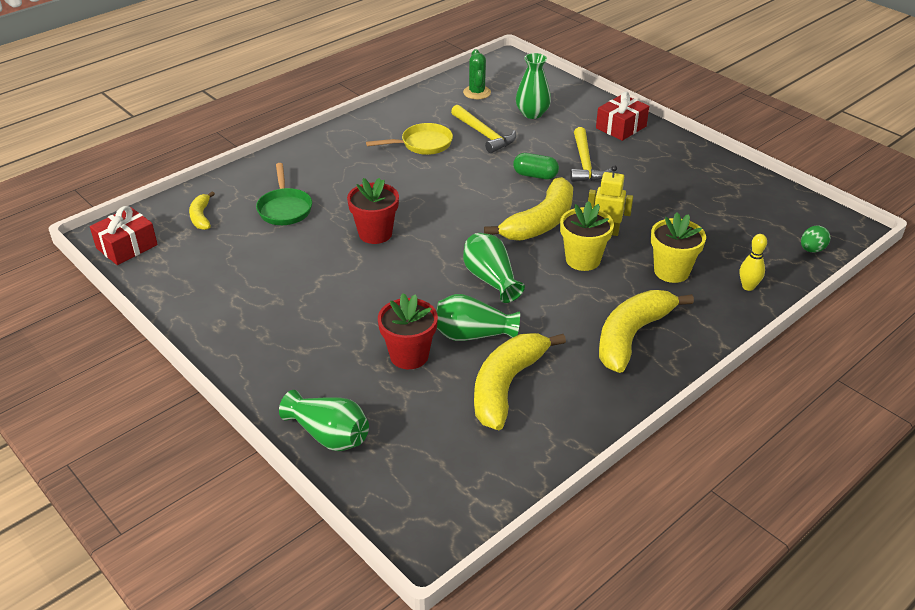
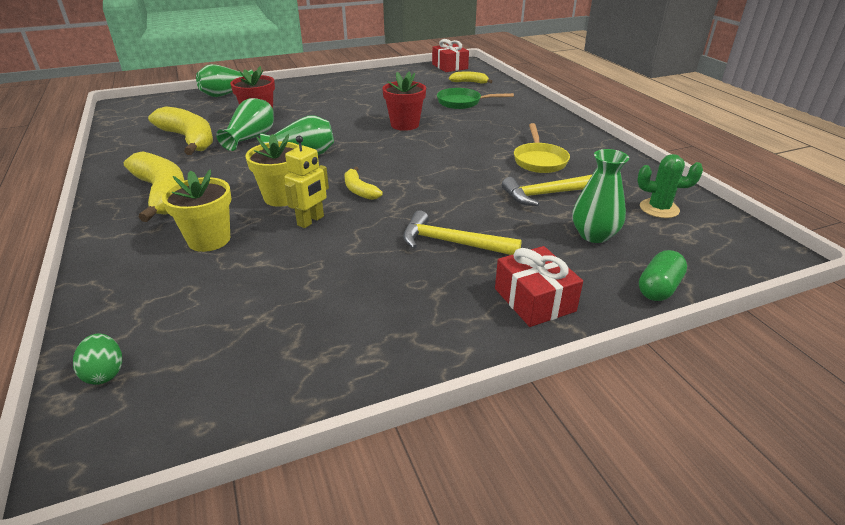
camera: 110 degrees right, 5 degrees down
(535, 175) = (445, 205): green capsule -> green capsule (658, 288)
(540, 222) = (359, 190): yellow banana -> yellow banana, size x0.50
(748, 287) = (125, 282): yellow bowling pin -> none

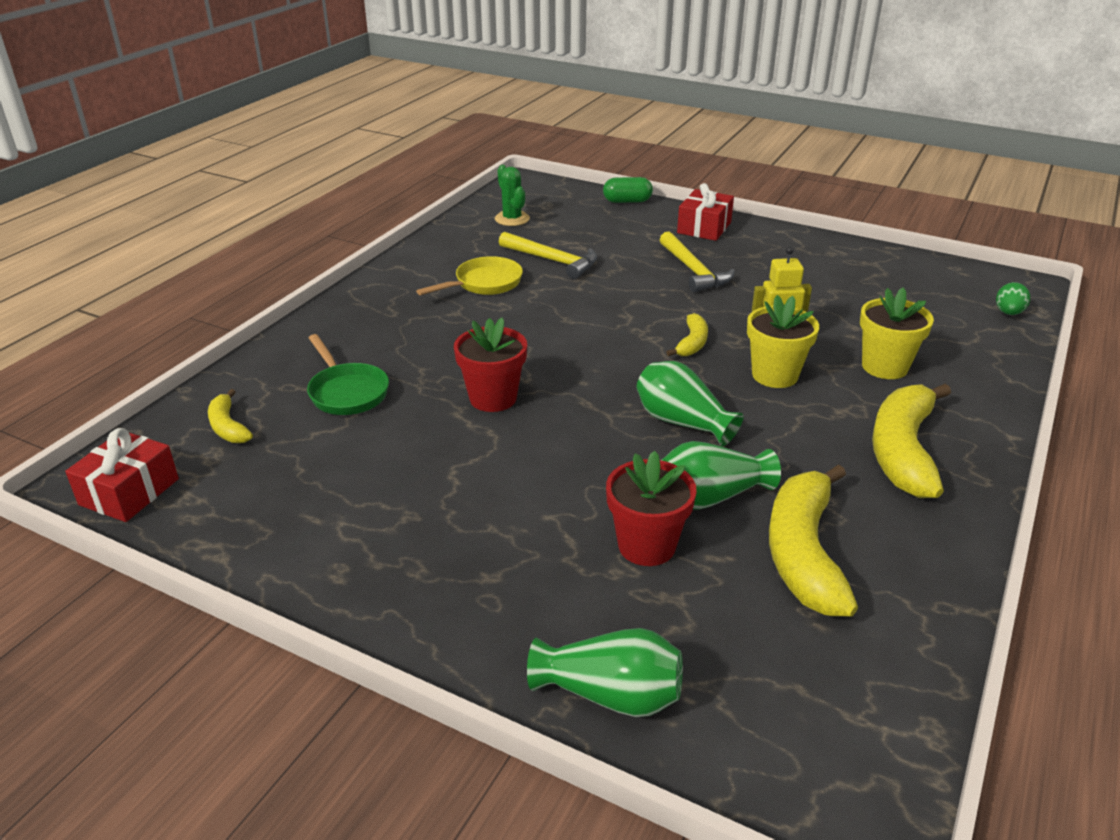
camera: 130 degrees left, 0 degrees up
(594, 235) = (593, 230): green vase -> none

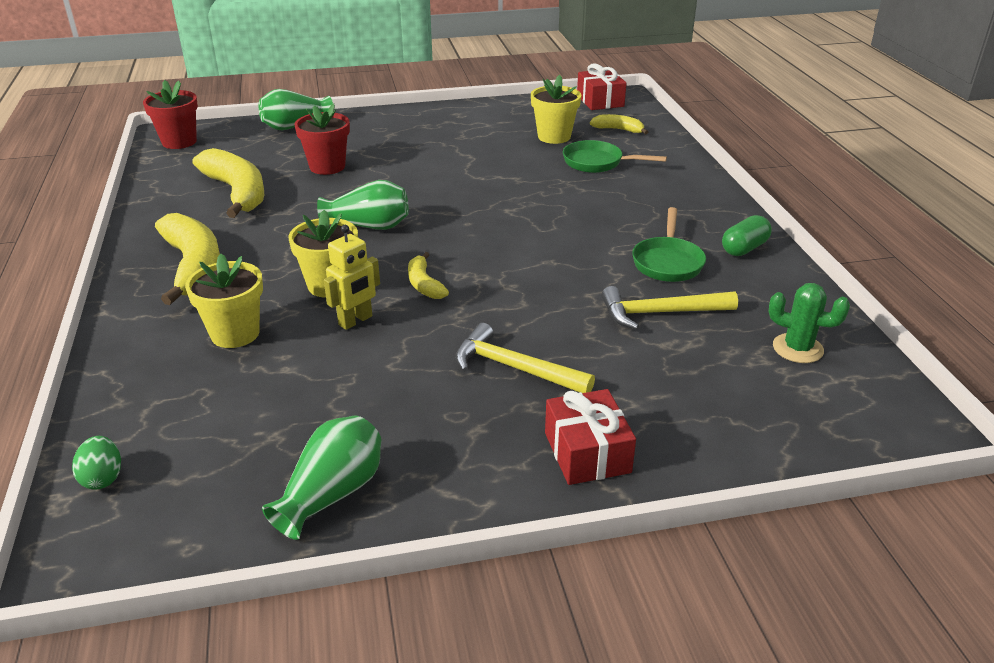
camera: 140 degrees right, 0 degrees up
(311, 454) = (554, 137): none -> yellow flower pot
(484, 284) = (668, 262): yellow pan -> green pan
(493, 398) = (509, 192): red flower pot -> red flower pot (179, 142)
(627, 201) = (746, 456): green capsule -> green capsule (744, 248)
(710, 497) = (311, 196): green vase -> green vase (332, 493)

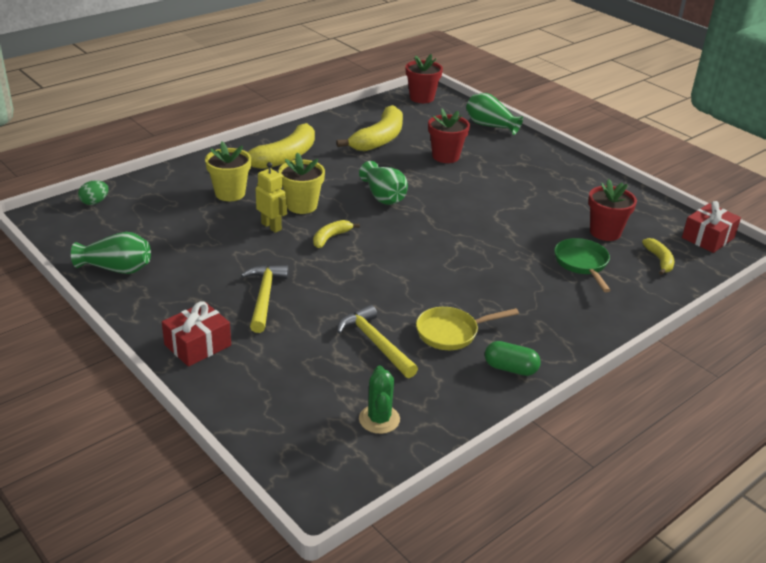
camera: 60 degrees right, 0 degrees up
(355, 321) = (271, 226): yellow robot -> yellow robot turned 150 degrees counterclockwise
(554, 137) = (605, 232): yellow flower pot -> red flower pot
(668, 262) = (451, 333): green pan -> yellow pan

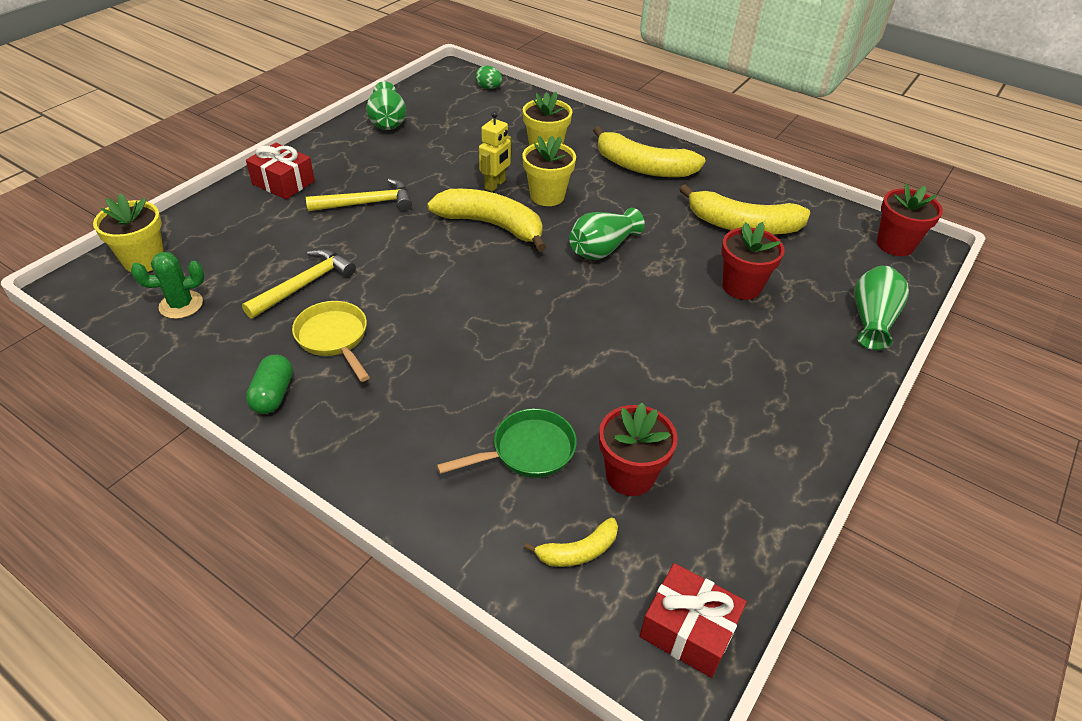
camera: 75 degrees right, 10 degrees up
(296, 446) = (144, 260): none -> yellow flower pot
(331, 238) = (492, 225): yellow banana -> yellow banana, size x1.99

